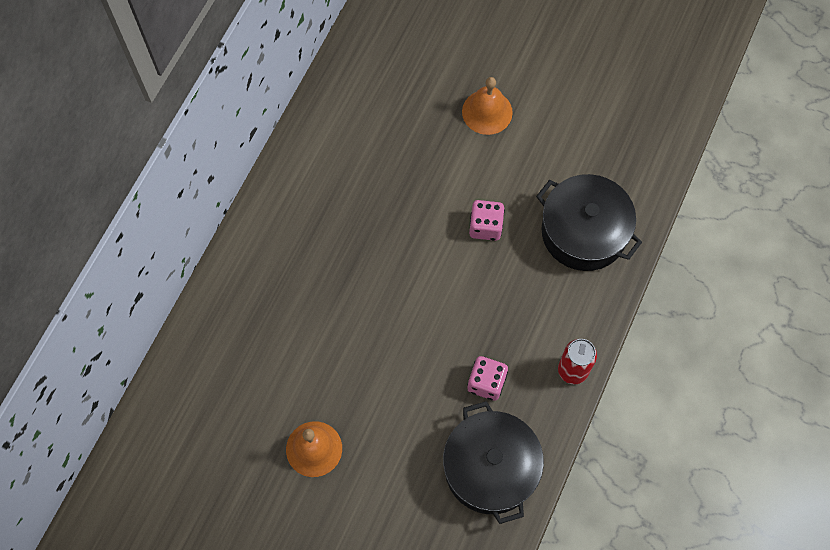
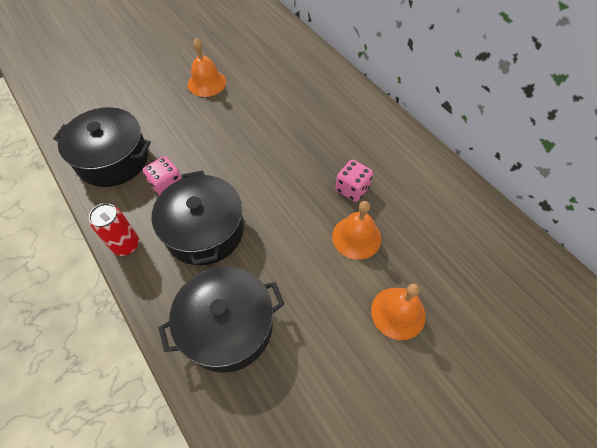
camera: 120 degrees right, 10 degrees down
(434, 174) = (356, 237): none -> orange bell
(485, 226) = (286, 250): pink dice -> pink dice (352, 189)
(512, 310) = (204, 231): none -> black pot

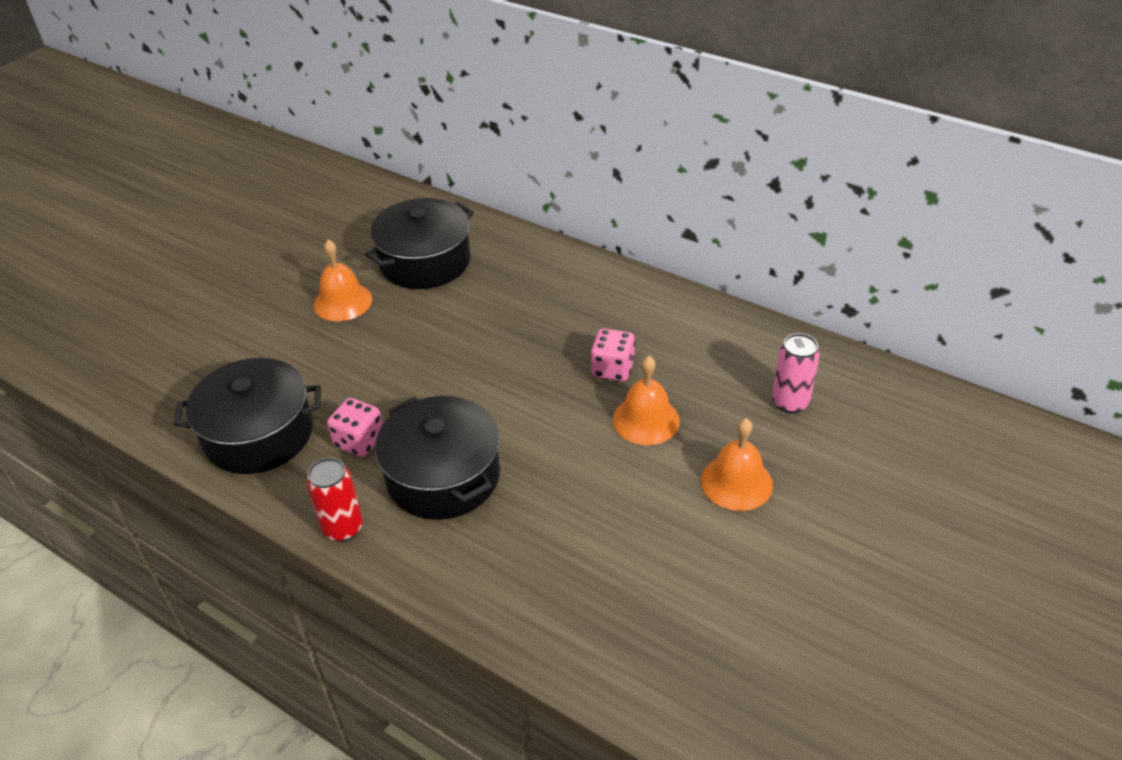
camera: 20 degrees left, 15 degrees down
(228, 326) = (535, 569): black pot -> black pot (425, 262)
(467, 261) = (790, 402): none -> pink can

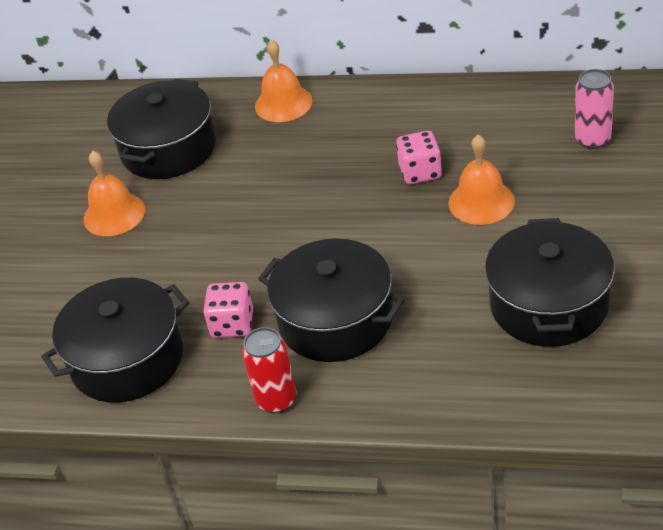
camera: 20 degrees left, 0 degrees up
(635, 548) = (549, 304): none -> black pot
(736, 482) = (594, 219): orange bell -> orange bell (283, 103)

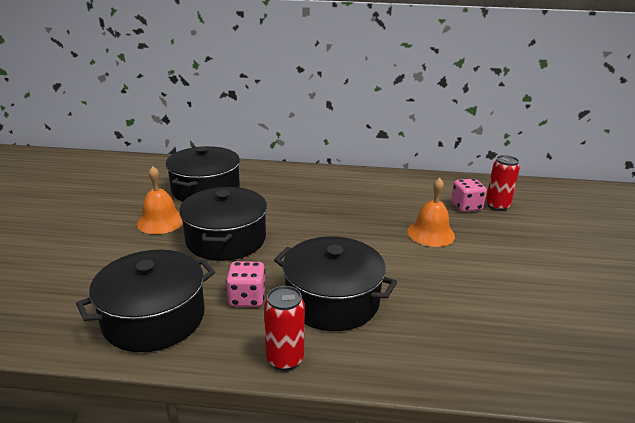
camera: 10 degrees left, 15 degrees down
(283, 103) = (285, 173): orange bell -> none
(420, 172) = (383, 214): pink dice -> pink dice (466, 206)
(549, 304) = (502, 301): black pot -> black pot (226, 239)
(592, 139) = (497, 206): pink can -> red can

